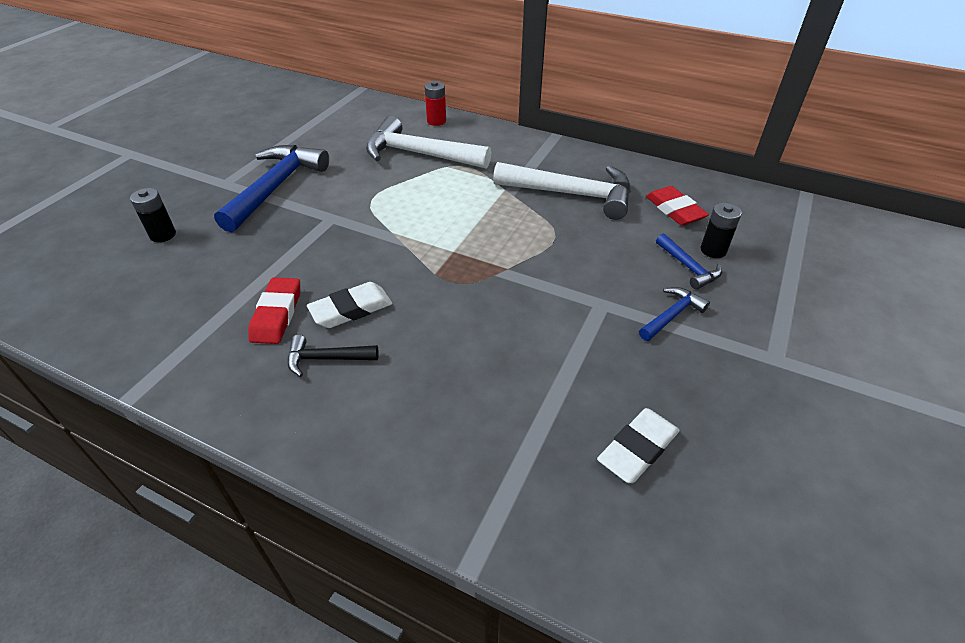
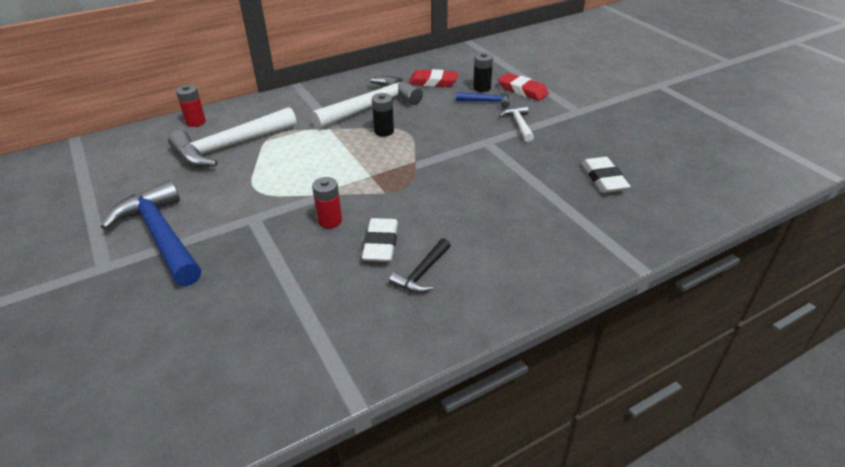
camera: 55 degrees left, 5 degrees down
(163, 235) = (134, 332): black battery -> black battery (384, 131)
(277, 314) = (344, 285): red eraser -> red eraser (522, 90)
(361, 261) = (330, 221): none -> red battery
(672, 315) = (519, 124): blue hammer -> white hammer

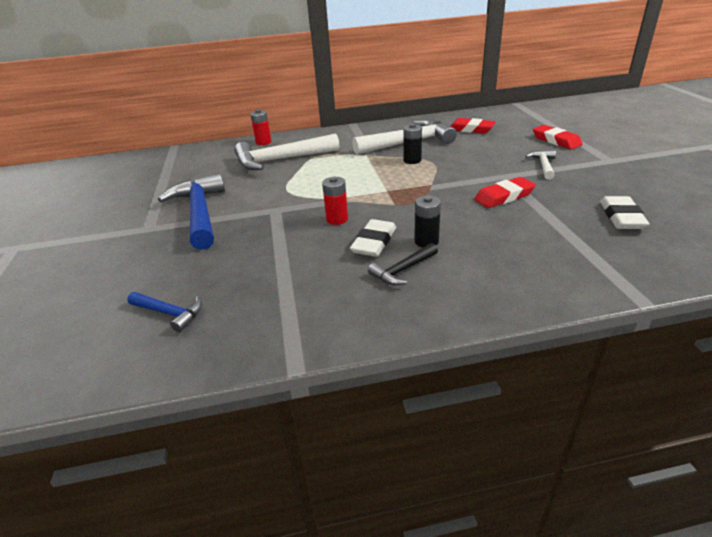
camera: 20 degrees right, 5 degrees down
(482, 88) = (516, 136): black battery -> black battery (426, 242)
(487, 101) = (517, 146): blue hammer -> blue hammer (169, 313)
(492, 168) = (504, 196): none -> red eraser

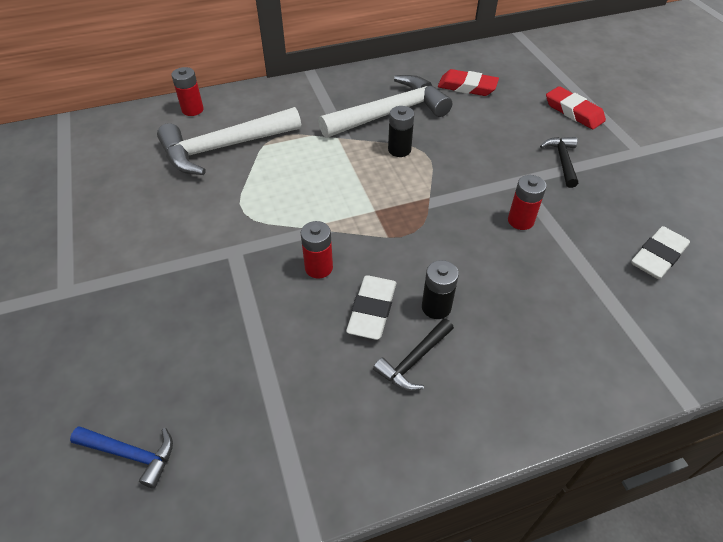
camera: 10 degrees left, 15 degrees up
(200, 213) = (131, 259): blue hammer -> none
(504, 196) = (520, 221): red eraser -> red battery
(543, 165) = (562, 161): white hammer -> black hammer
(621, 217) = (657, 256): white eraser -> white eraser turned 45 degrees clockwise

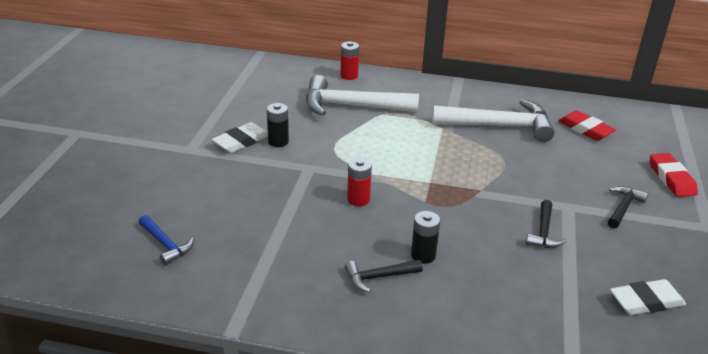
camera: 30 degrees right, 15 degrees down
(372, 310) = (374, 238): white eraser -> white eraser (241, 141)
(399, 150) = (484, 152): black battery -> black battery (278, 141)
(520, 221) = (543, 232): red battery -> black hammer

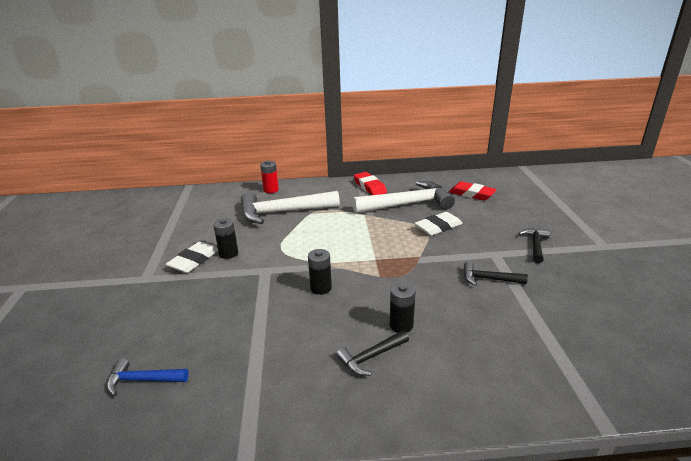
camera: 15 degrees left, 5 degrees down
(165, 244) = (143, 380): blue hammer -> blue hammer turned 150 degrees clockwise
(358, 199) = (321, 288): red battery -> black battery
(543, 232) = (488, 279): black hammer -> black hammer turned 105 degrees clockwise
(646, 301) = (603, 318): white eraser -> white eraser (438, 227)
(671, 178) = (554, 216): red eraser -> red eraser (369, 187)

